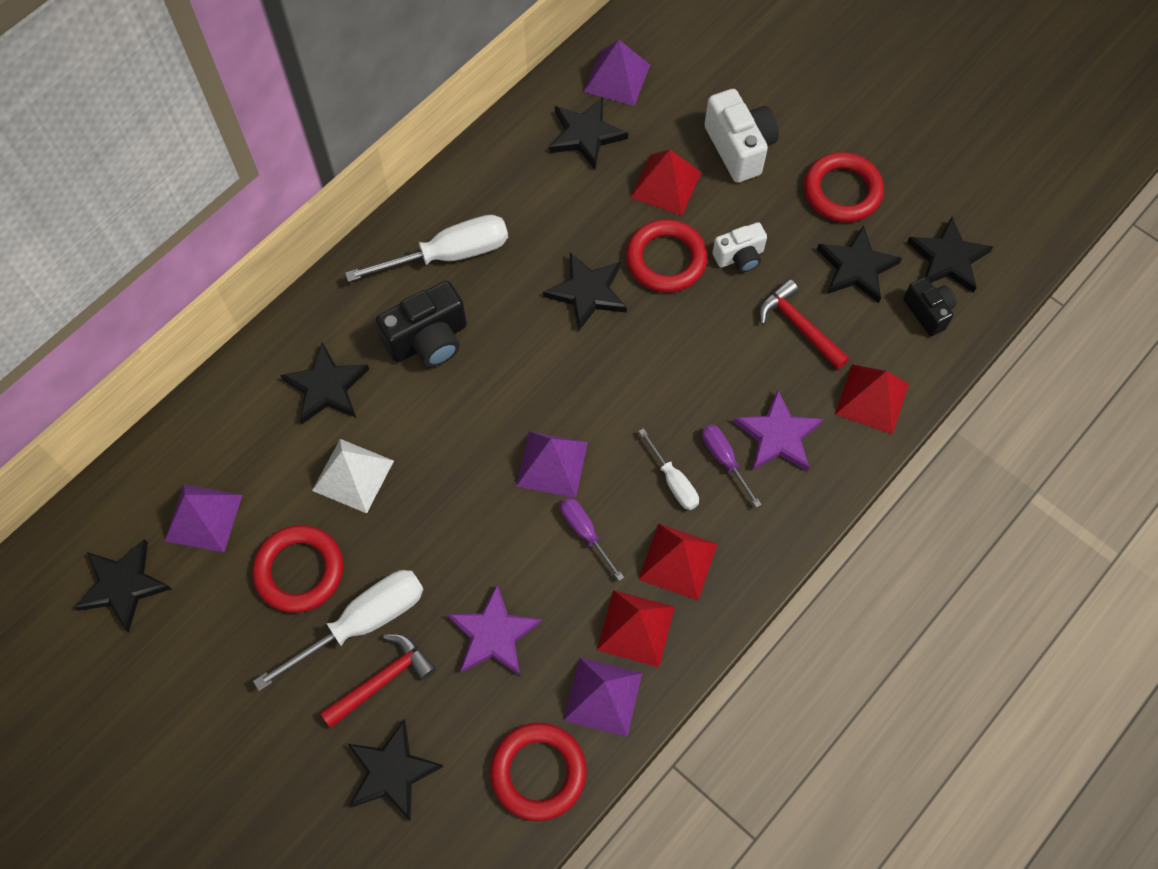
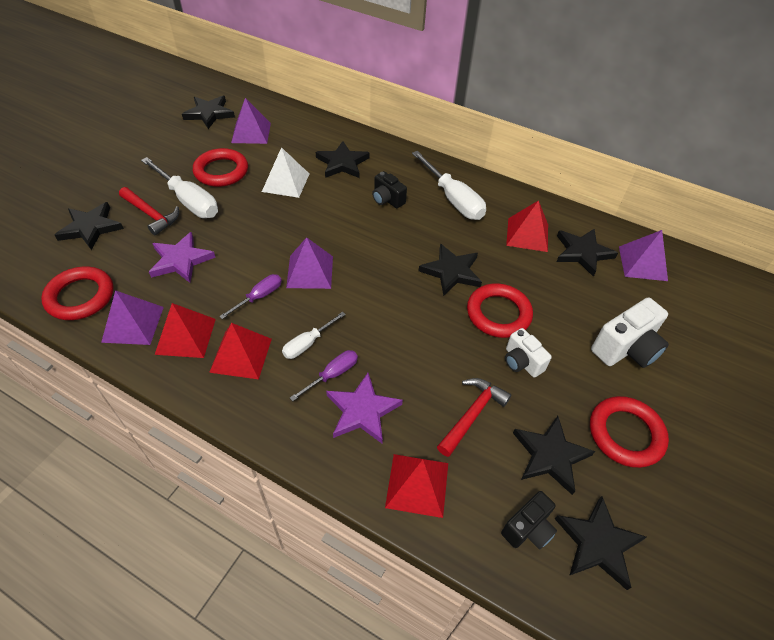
camera: 75 degrees right, 15 degrees down
(428, 340) = (387, 199): black camera -> black camera, size x0.62
(665, 185) = (565, 305): red pyramid -> red pyramid (527, 234)

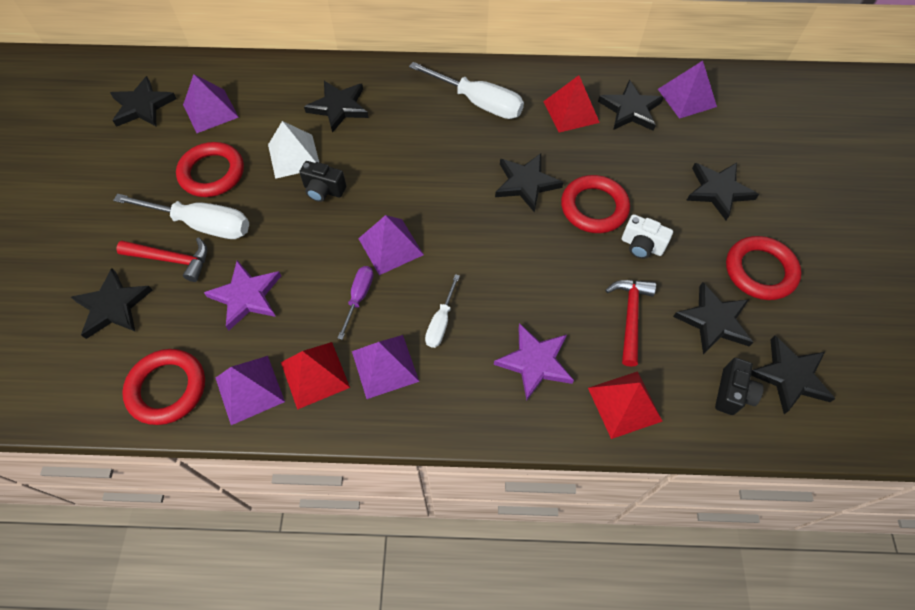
camera: 25 degrees left, 10 degrees up
(241, 355) = (385, 366): red pyramid -> purple pyramid
(332, 375) = (485, 341): purple screwdriver -> none
(387, 199) = (414, 131): black camera -> black camera (324, 190)
(626, 349) = (718, 191): white camera -> black star

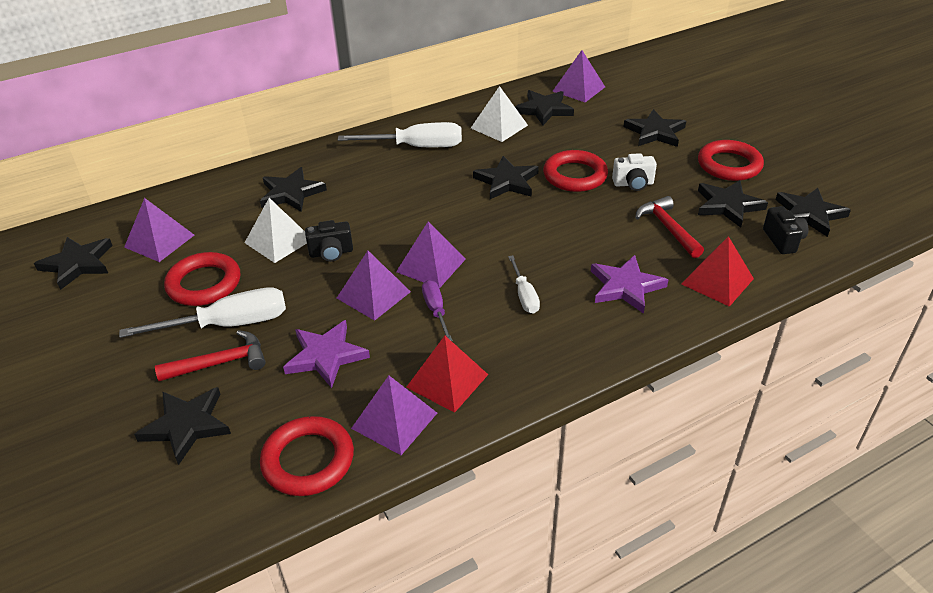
camera: 30 degrees left, 20 degrees down
(385, 366) = (505, 345): purple pyramid -> purple pyramid (373, 295)
(571, 112) = (499, 126): red pyramid -> white pyramid

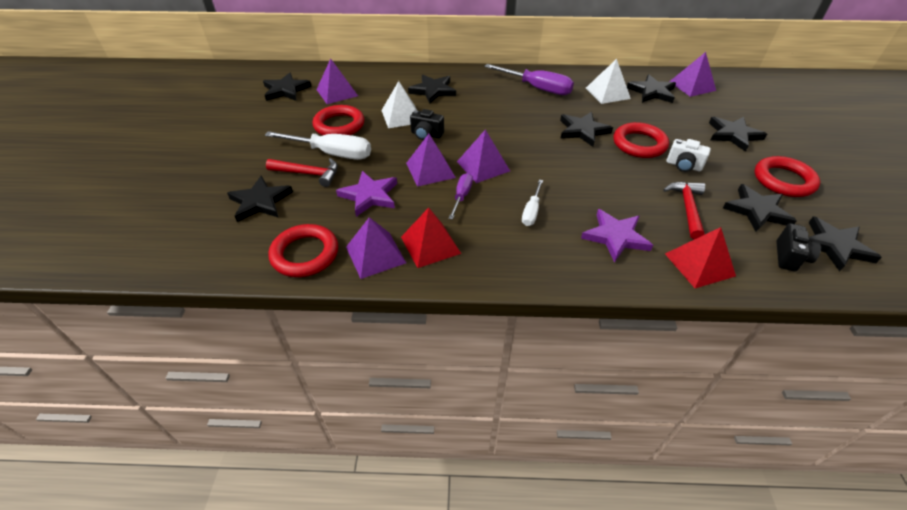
camera: 30 degrees right, 5 degrees up
(417, 147) = (537, 88): white screwdriver -> purple screwdriver

